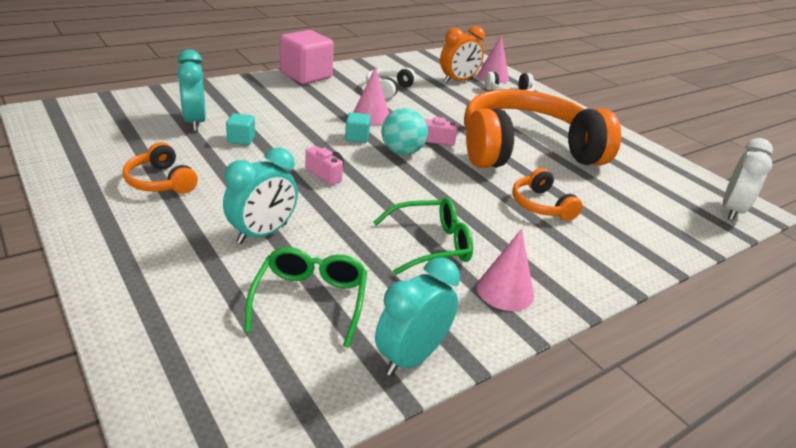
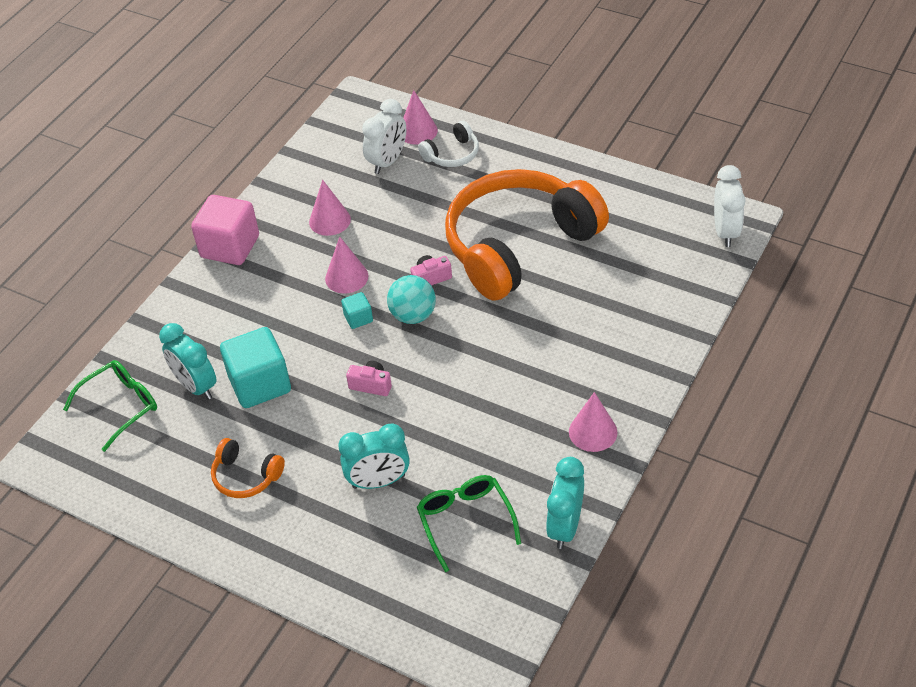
camera: 20 degrees left, 15 degrees up
(241, 139) = (260, 384): turquoise cube -> turquoise cube, size x2.12
(262, 233) = (378, 481): turquoise clock -> turquoise clock turned 60 degrees clockwise
(388, 89) = (329, 220): white headphones -> pink cone
(431, 245) = (512, 416): green glasses -> green glasses (121, 406)
(458, 81) = (387, 162): orange clock -> white clock
(541, 205) = (570, 318): orange headphones -> none

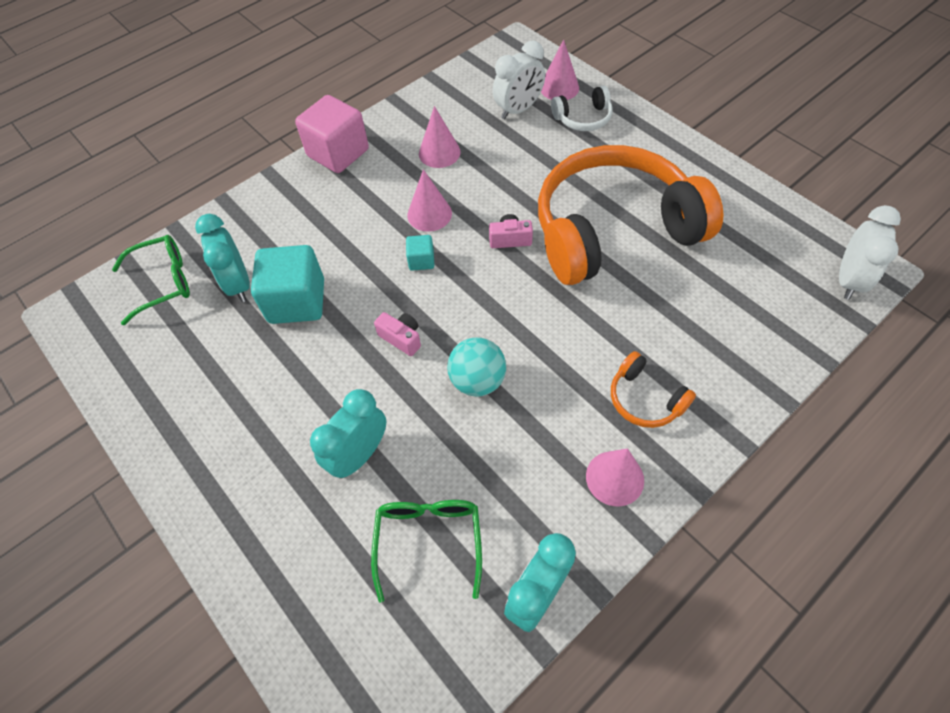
camera: 20 degrees right, 10 degrees up
(246, 476) = (234, 399): orange headphones -> orange headphones (645, 399)
(378, 481) = (359, 455): turquoise clock -> turquoise clock turned 120 degrees clockwise
(413, 315) = (476, 274): turquoise ball -> turquoise ball (477, 380)

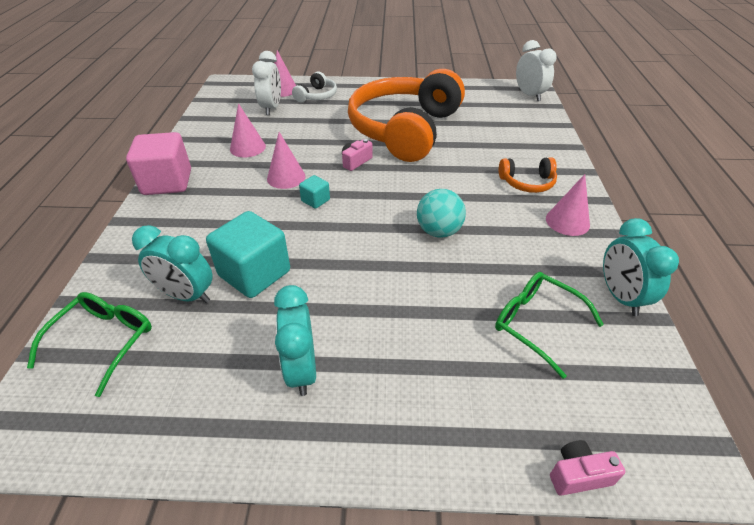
camera: 50 degrees left, 15 degrees down
(359, 455) = (429, 318): turquoise clock -> turquoise clock (301, 369)
(401, 338) = (362, 243): pink camera -> pink camera (578, 475)

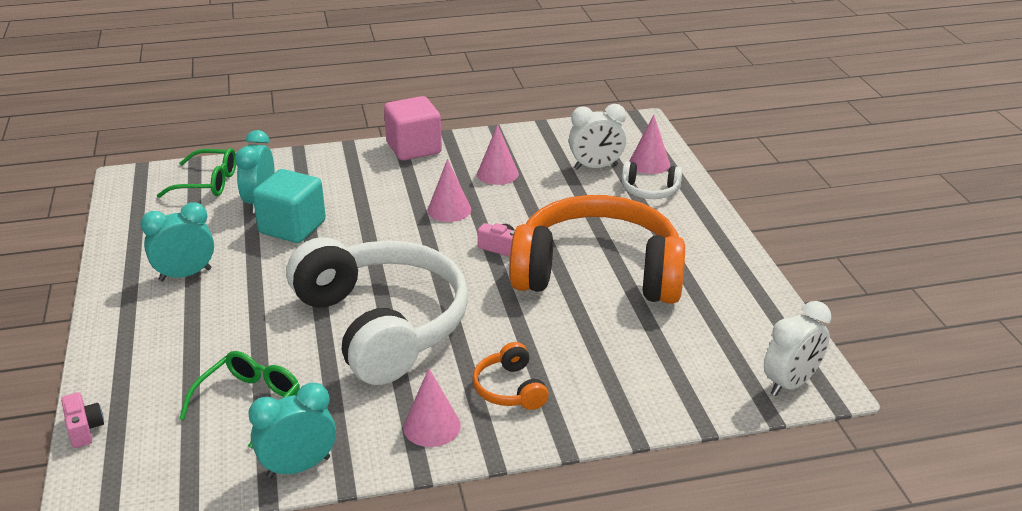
camera: 75 degrees right, 10 degrees down
(315, 200) = (413, 236): turquoise cube -> none
(438, 231) = (382, 325): turquoise ball -> white headphones

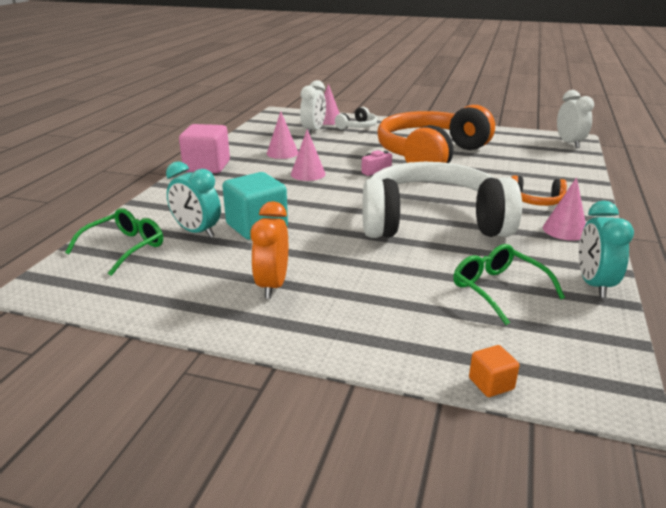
camera: 60 degrees left, 5 degrees down
(84, 429) = (491, 384): pink camera -> orange cube
(185, 275) = (272, 285): turquoise clock -> orange clock

